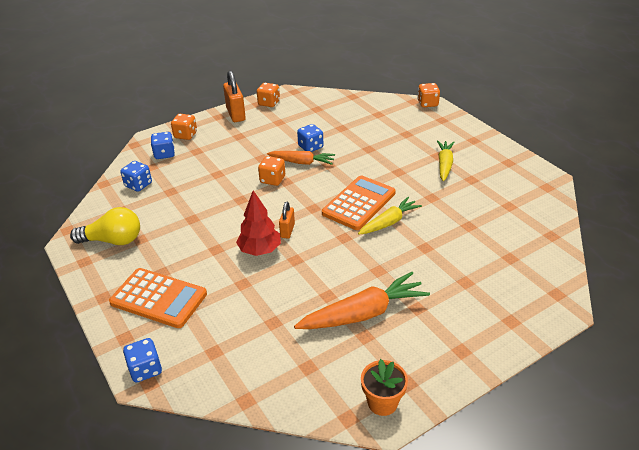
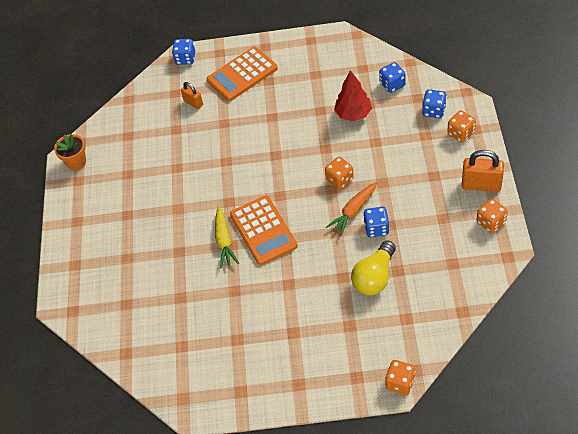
camera: 125 degrees right, 15 degrees up
(113, 240) = (324, 59): yellow light bulb -> yellow light bulb (374, 277)
(260, 250) = (251, 143): red tree -> red tree (353, 114)
(287, 231) = (262, 167): orange padlock -> orange padlock (193, 103)
(363, 313) = (146, 181): orange carrot -> none
(444, 165) = (274, 329): yellow carrot -> none

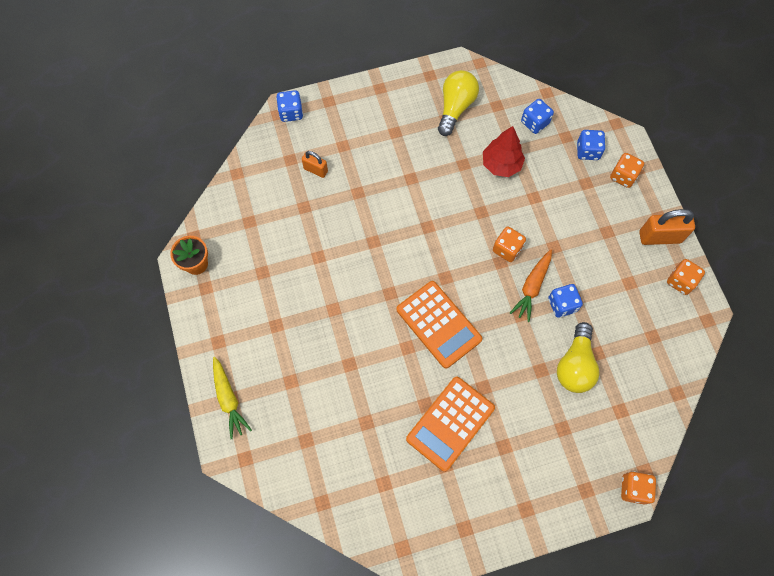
camera: 20 degrees left, 15 degrees up
(224, 241) = (398, 343): yellow carrot -> yellow carrot (229, 399)
(242, 74) = (362, 127): orange calculator -> orange calculator (450, 423)
(326, 67) = (455, 107): none -> yellow light bulb

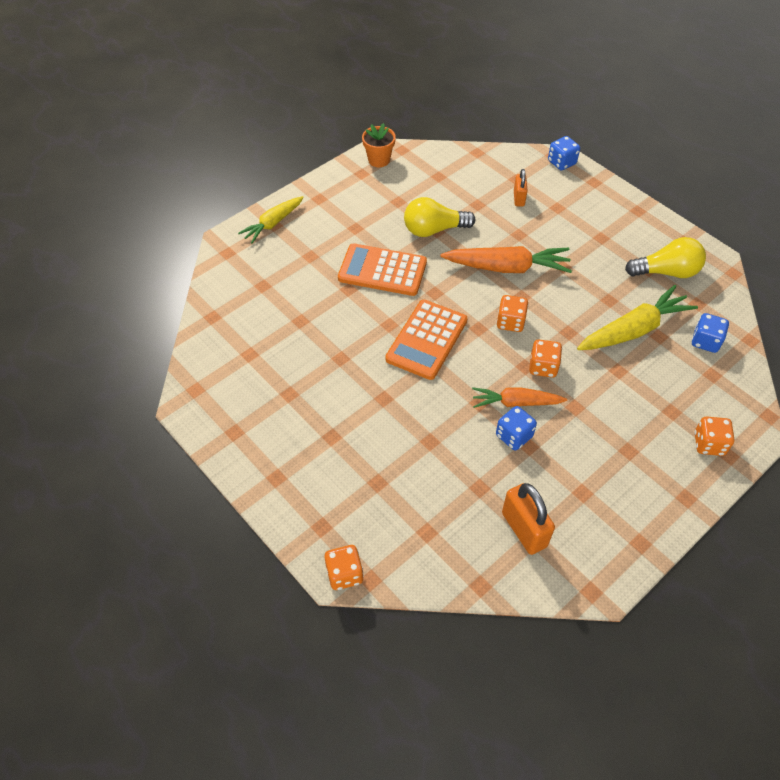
camera: 65 degrees right, 15 degrees down
(391, 221) = (507, 267): none -> orange carrot
(450, 423) = (332, 384): orange calculator -> orange calculator (382, 270)
(501, 164) = (633, 330): red tree -> yellow carrot
(575, 365) = (453, 470): yellow light bulb -> yellow light bulb (434, 230)
(587, 151) = (711, 400): blue dice -> none
(660, 237) = (661, 506): orange padlock -> orange padlock (524, 529)
(680, 281) = (621, 546): orange dice -> orange dice (510, 322)

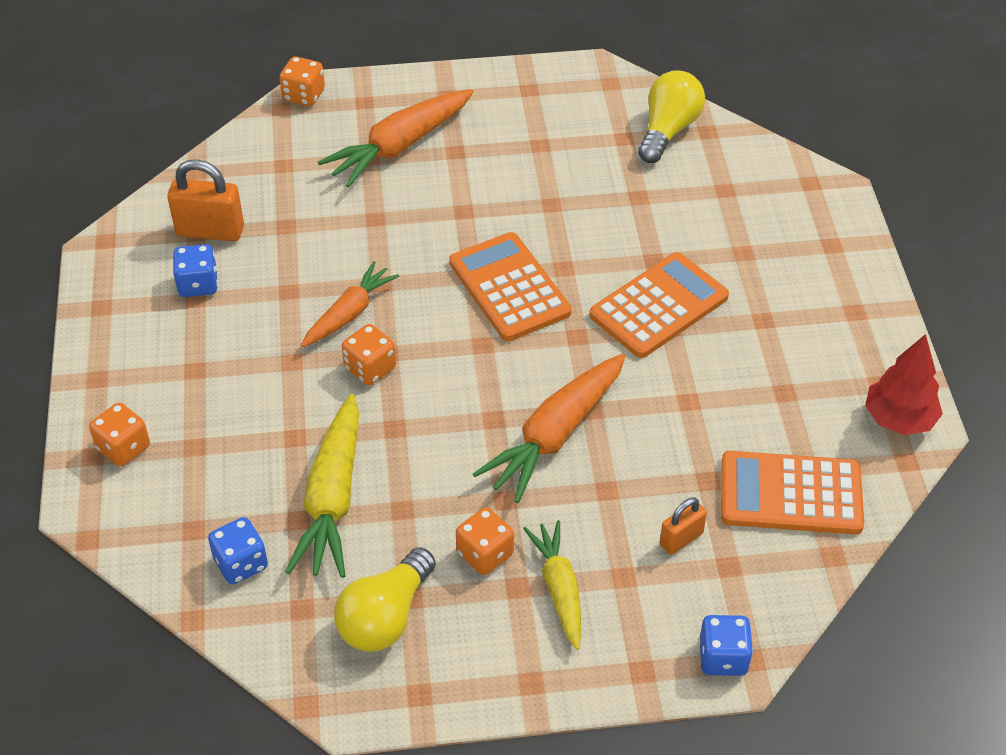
camera: 125 degrees right, 5 degrees down
(273, 223) = (835, 244): yellow carrot -> yellow carrot (559, 589)
(352, 472) = (400, 146): none -> orange carrot
(379, 160) = (899, 419): orange flower pot -> red tree
(434, 230) = (693, 399): yellow light bulb -> yellow light bulb (668, 130)
(457, 176) = (790, 494): none -> orange calculator
(510, 322) = (463, 380): orange dice -> orange dice (485, 554)
(514, 436) = (312, 286): blue dice -> blue dice (198, 284)
(519, 198) = (681, 539): orange padlock -> orange padlock turned 75 degrees counterclockwise

